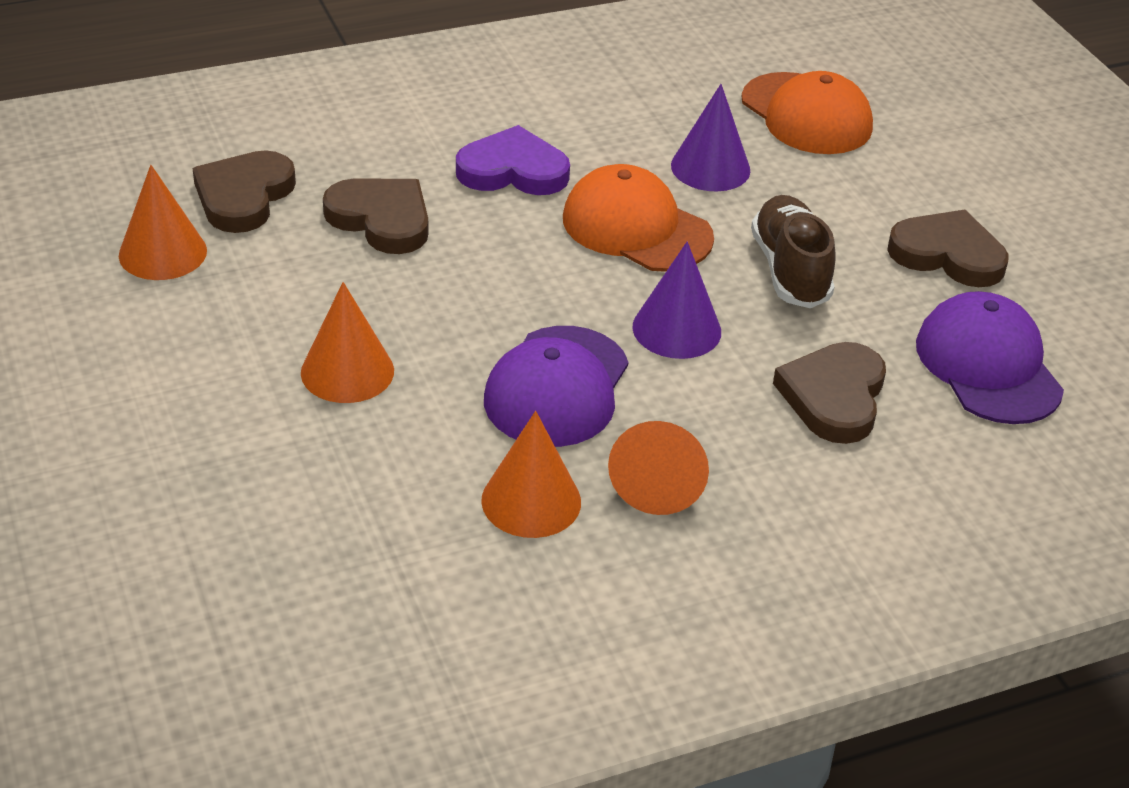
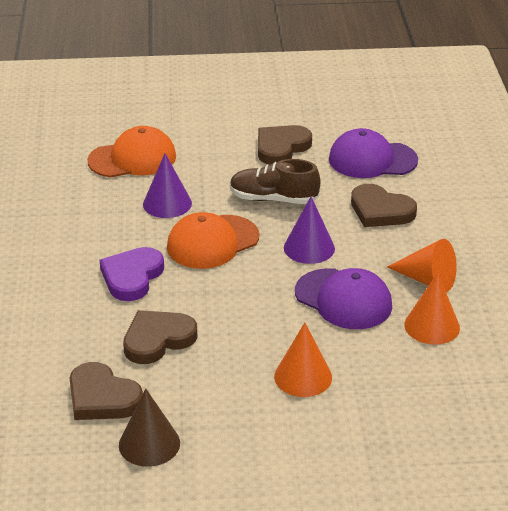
camera: 70 degrees left, 5 degrees down
(163, 253) = (149, 444): orange cone -> brown cone

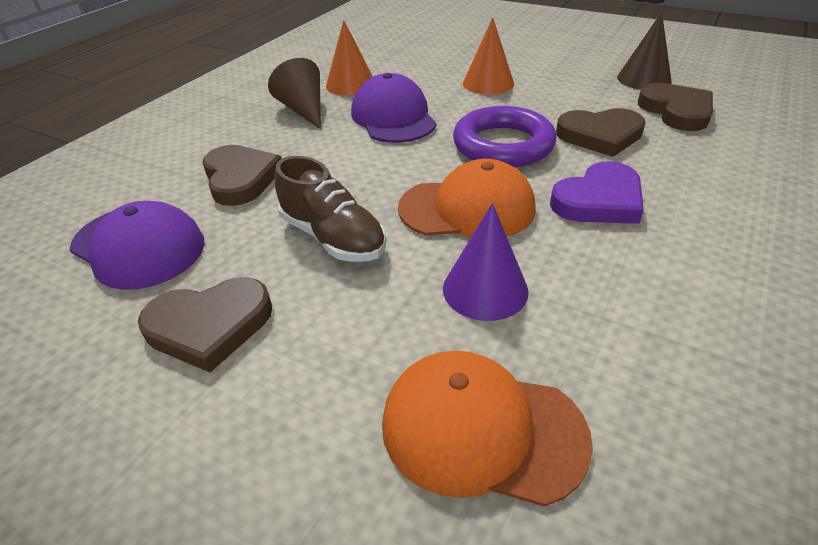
camera: 145 degrees left, 5 degrees up
(228, 302) = (503, 145): none -> purple ring
(309, 248) = (367, 167): purple cone -> none
(427, 280) = (304, 110): orange cone -> brown cone

